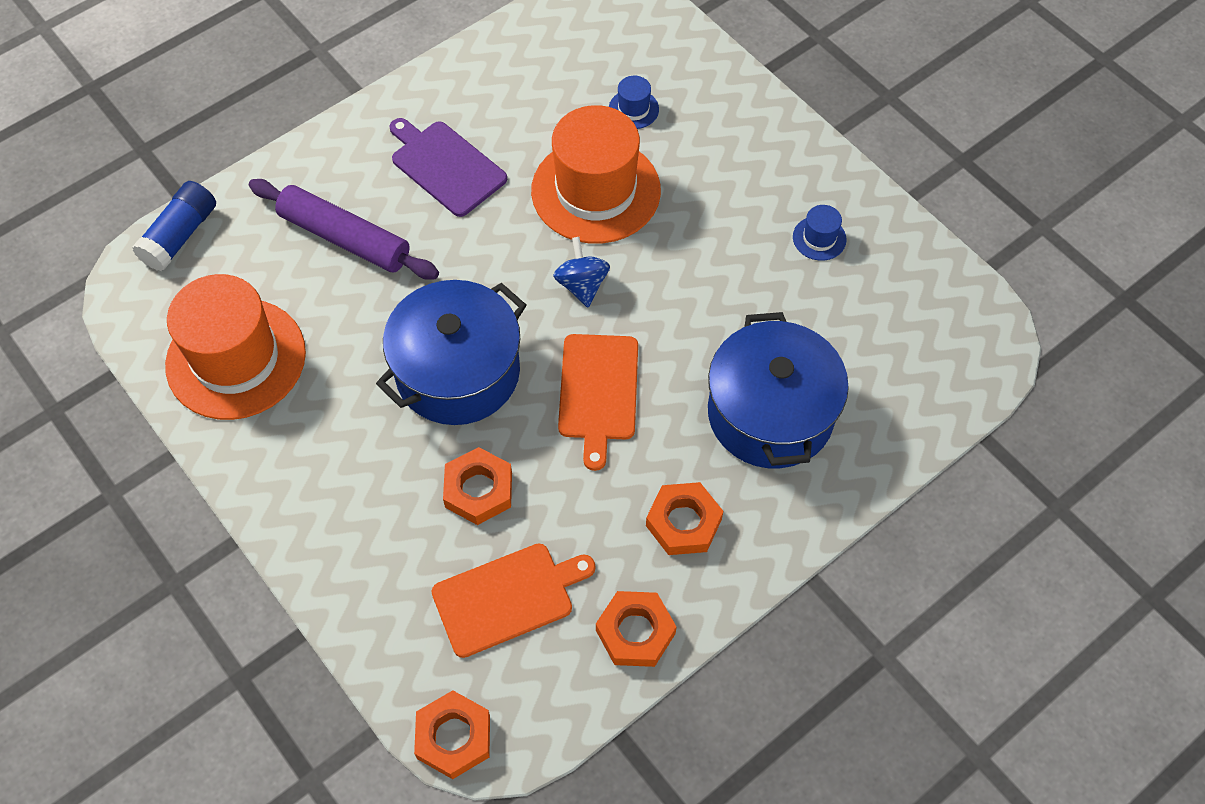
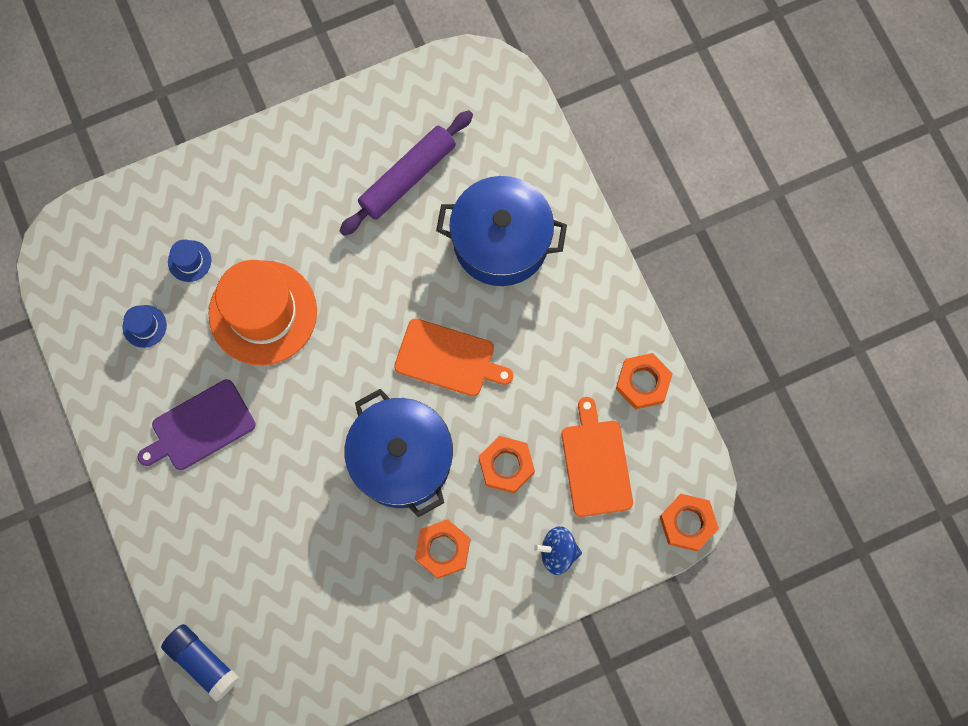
camera: 75 degrees left, 15 degrees up
(236, 359) = (339, 631): orange hat -> none
(345, 238) = (248, 524): purple rolling pin -> purple rolling pin (407, 177)
(582, 285) = (350, 346): blue spinning top -> blue spinning top (557, 552)
(683, 522) = (570, 327): orange nut -> orange nut (443, 549)
(819, 238) = (360, 158): blue hat -> blue hat (144, 326)

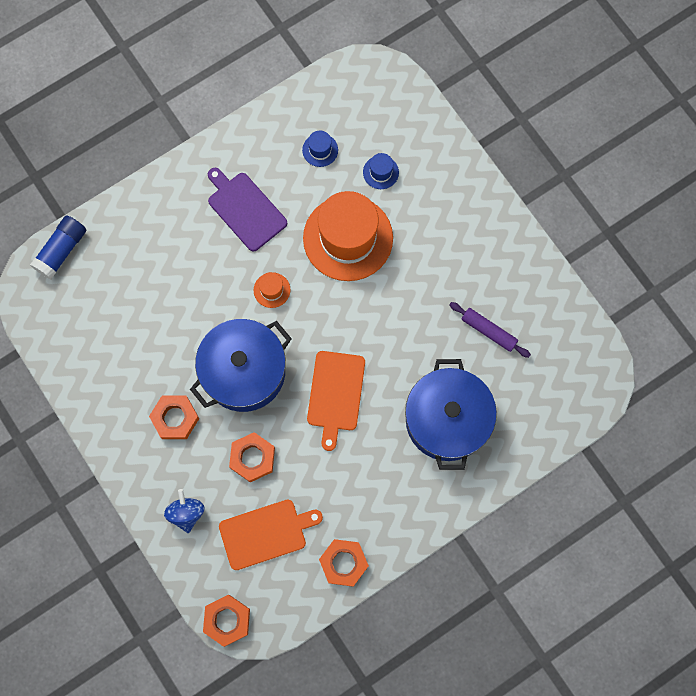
camera: 80 degrees right, 0 degrees up
(308, 411) = (272, 290): none -> orange hat
(407, 177) = (488, 331): purple rolling pin -> purple rolling pin, size x0.61

